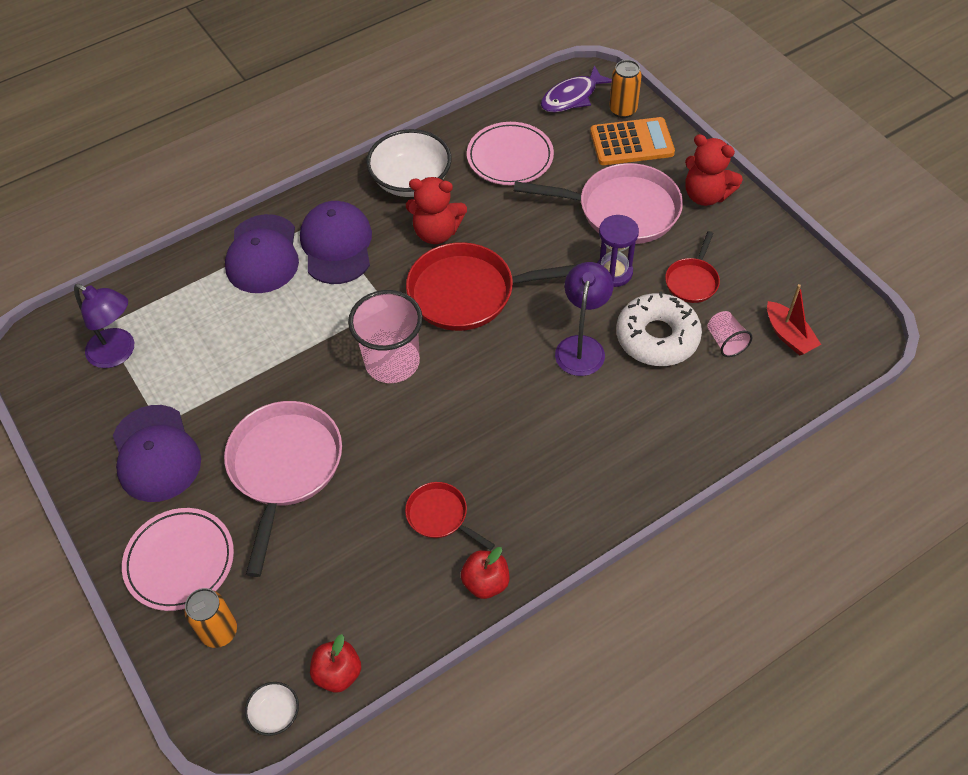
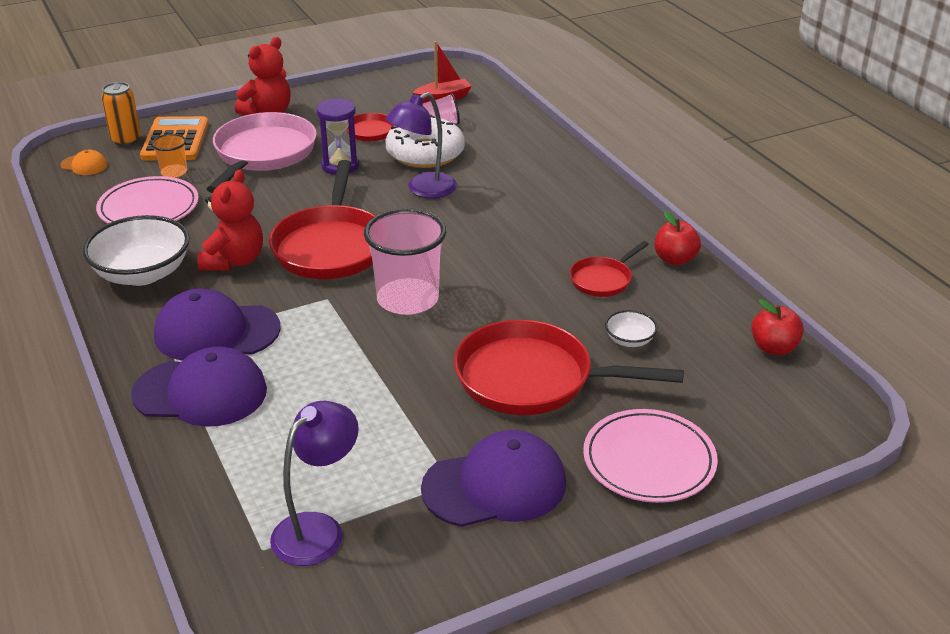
camera: 85 degrees left, 20 degrees down
(219, 632) = (735, 428): orange can -> none
(275, 714) = (821, 389): white bowl -> white bowl (629, 340)
(284, 468) = (533, 379): pink pan -> red pan
(572, 97) = (84, 165): purple fish -> orange cap
(573, 157) = (174, 172): none -> orange cup
(581, 346) = (423, 190): purple lamp -> purple lamp turned 60 degrees counterclockwise

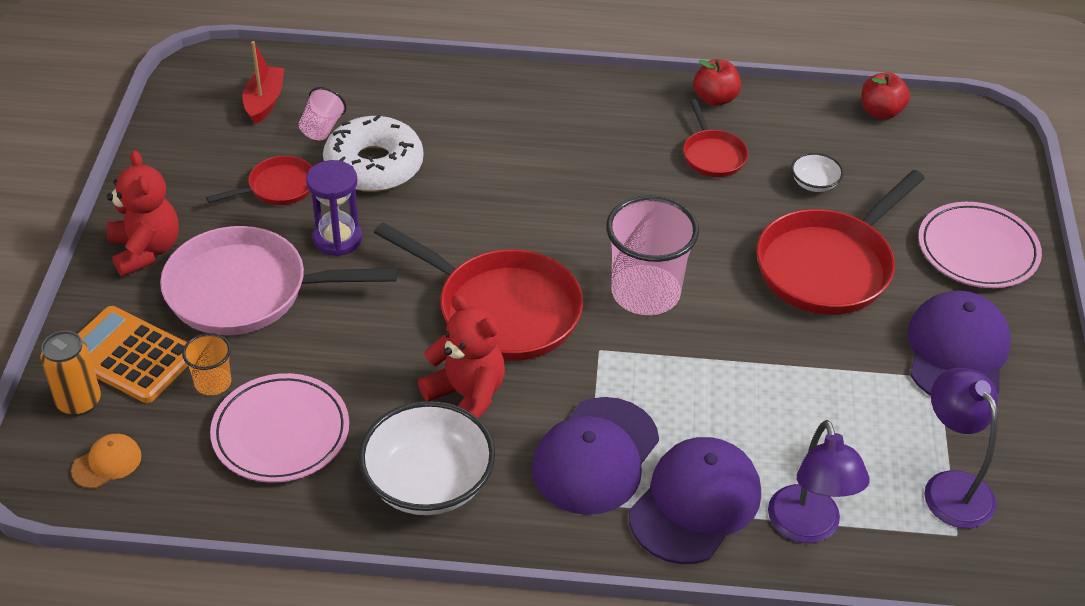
camera: 60 degrees left, 10 degrees up
(263, 154) = (247, 291): pink pan -> pink pan turned 45 degrees counterclockwise
(423, 190) = (450, 198): purple lamp -> purple lamp (807, 528)

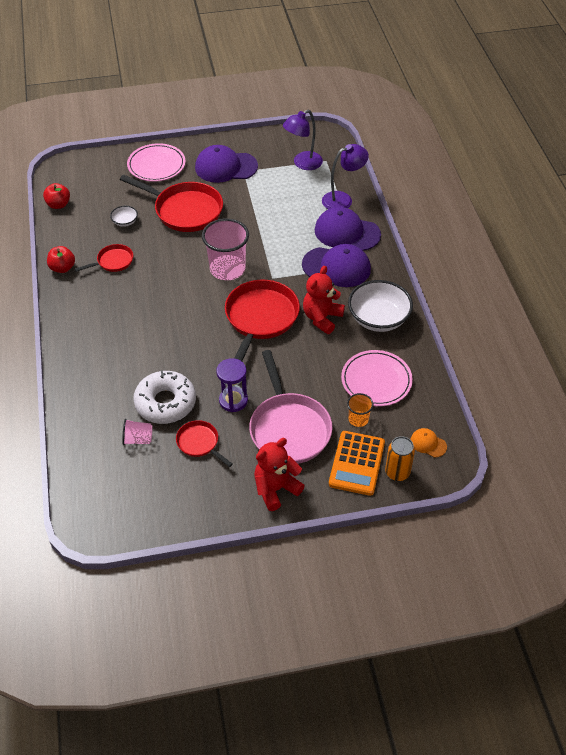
camera: 105 degrees left, 5 degrees up
(264, 102) = (120, 479): red boat -> none

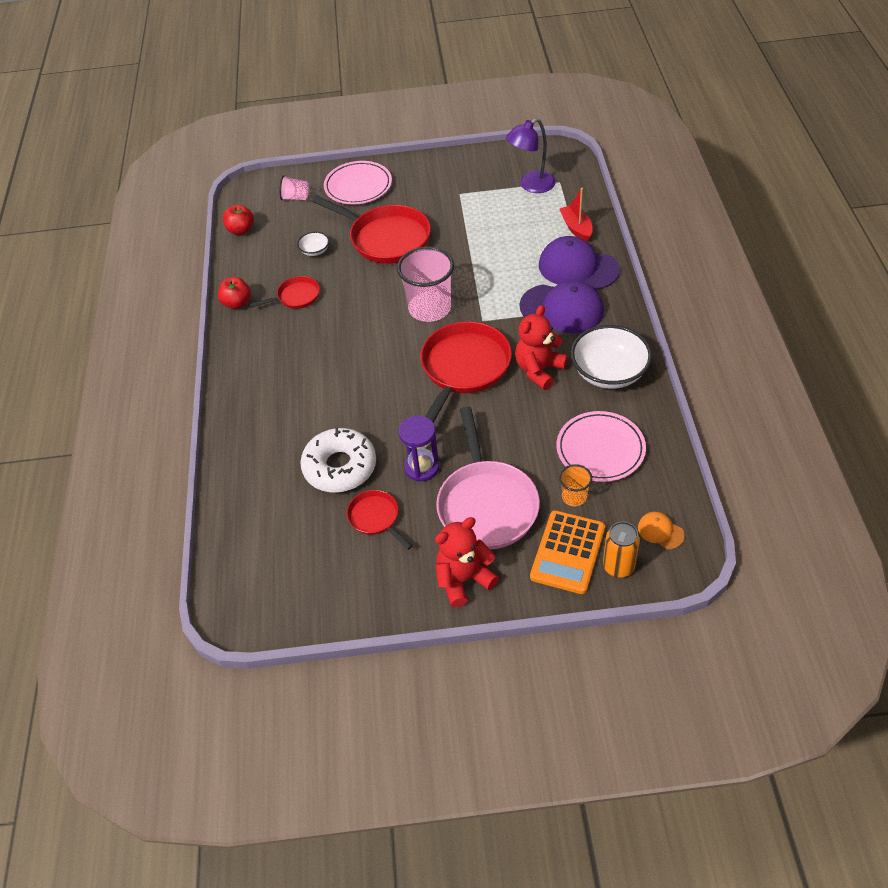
camera: 10 degrees right, 0 degrees up
(138, 439) = (302, 510): pink cup -> pink cup (295, 197)
(226, 167) = (439, 189): purple cap -> none
(343, 199) = (576, 228): purple lamp -> red boat

